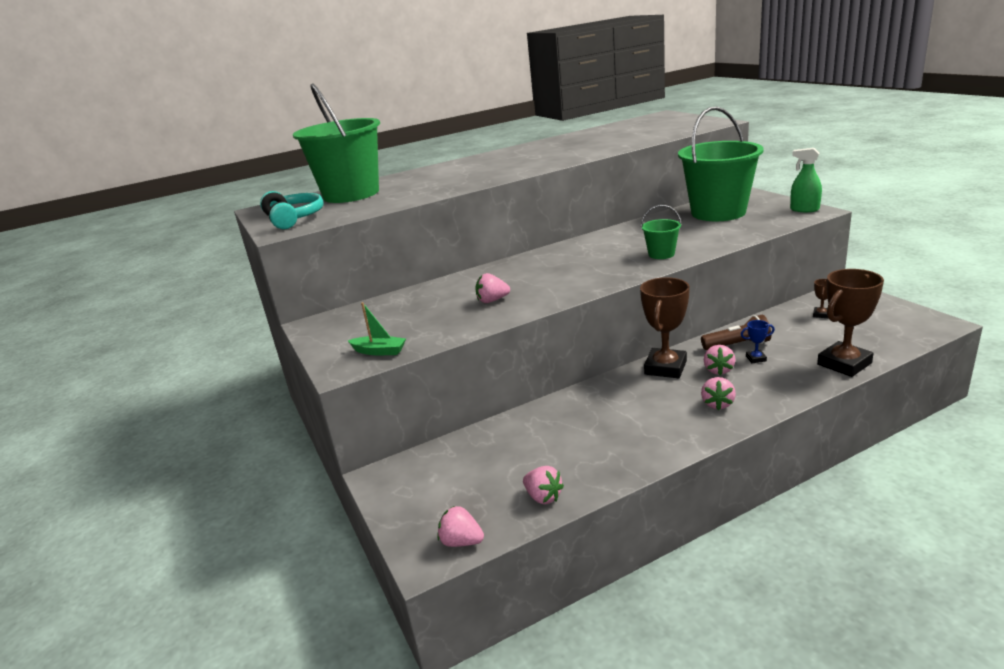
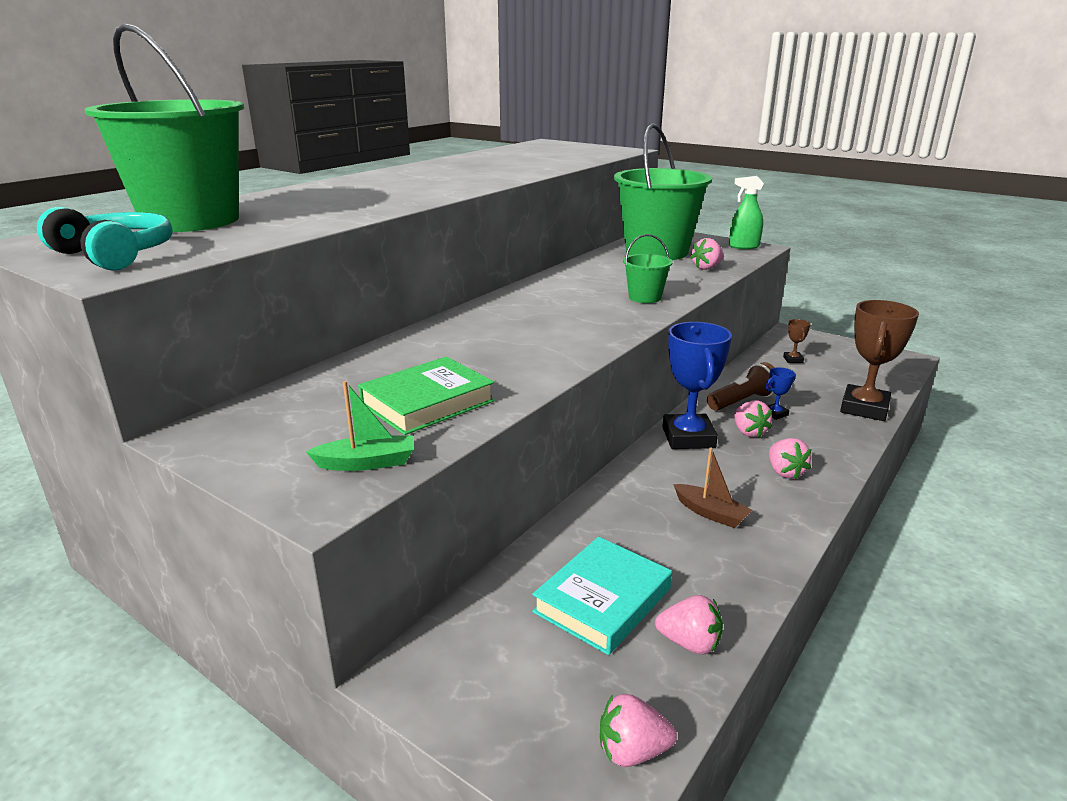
camera: 30 degrees left, 0 degrees up
(441, 319) = (427, 403): none -> green book
(492, 300) = (481, 369): pink strawberry -> pink strawberry (707, 268)
(512, 462) = (602, 600): none -> turquoise book
(631, 423) = (711, 513): none -> brown boat
(665, 368) = (688, 437): brown trophy -> blue trophy

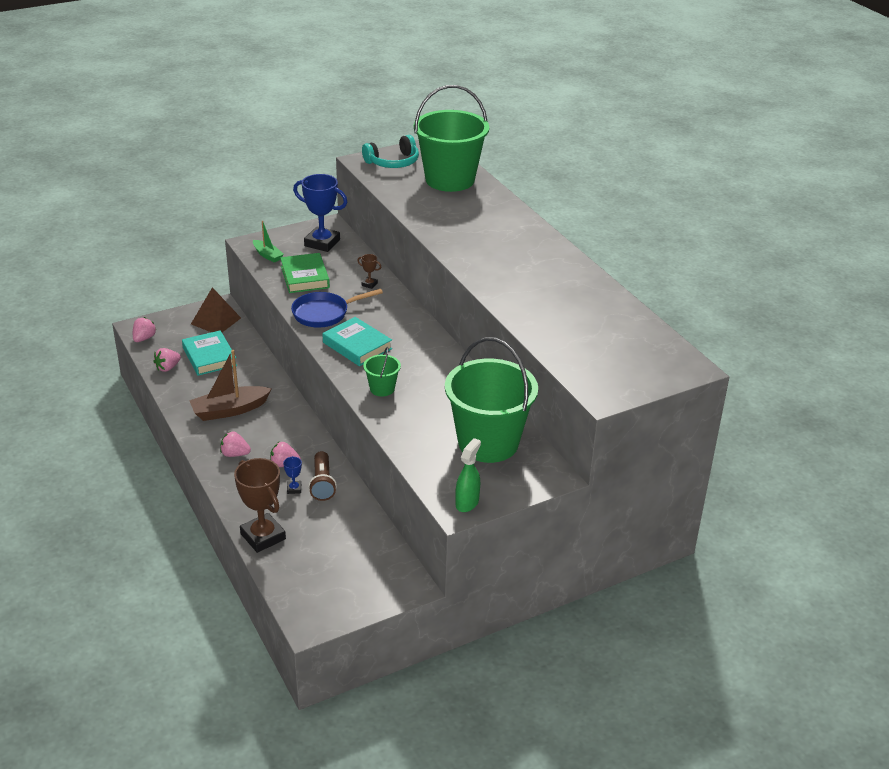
camera: 115 degrees right, 10 degrees up
(367, 463) = (267, 255): green boat -> green boat turned 60 degrees counterclockwise
(473, 652) = (216, 321): none -> brown pyramid
(526, 361) = (324, 313): none -> blue pan
(579, 325) = (357, 346): none -> turquoise book
(688, 437) = (301, 437): blue trophy -> blue trophy (322, 243)
(707, 268) = (423, 448): pink strawberry -> none
(711, 513) = (229, 410): brown boat -> brown boat, size x1.76
(793, 359) = (361, 551): brown trophy -> brown trophy (369, 284)

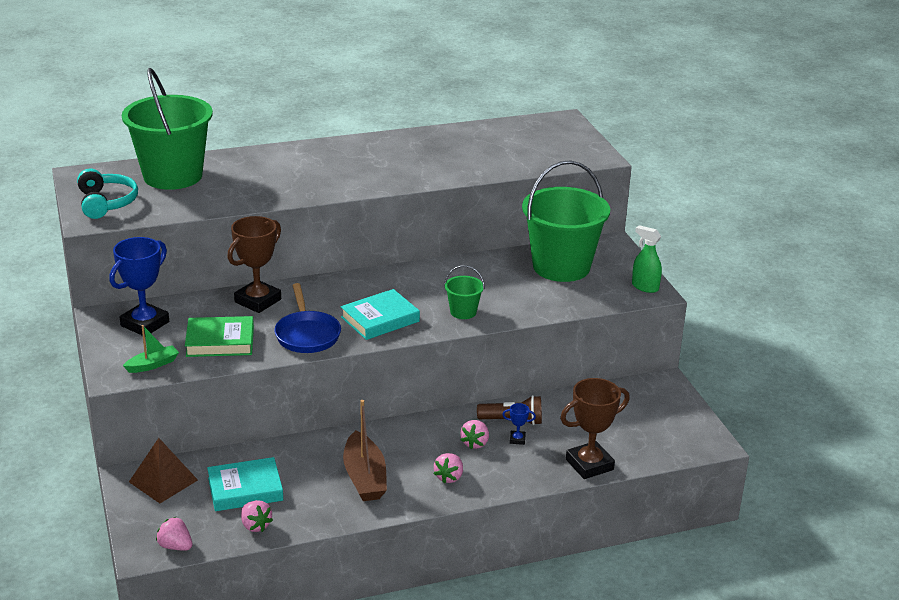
camera: 80 degrees left, 5 degrees down
(369, 284) = (258, 301): brown trophy -> brown trophy, size x2.31

